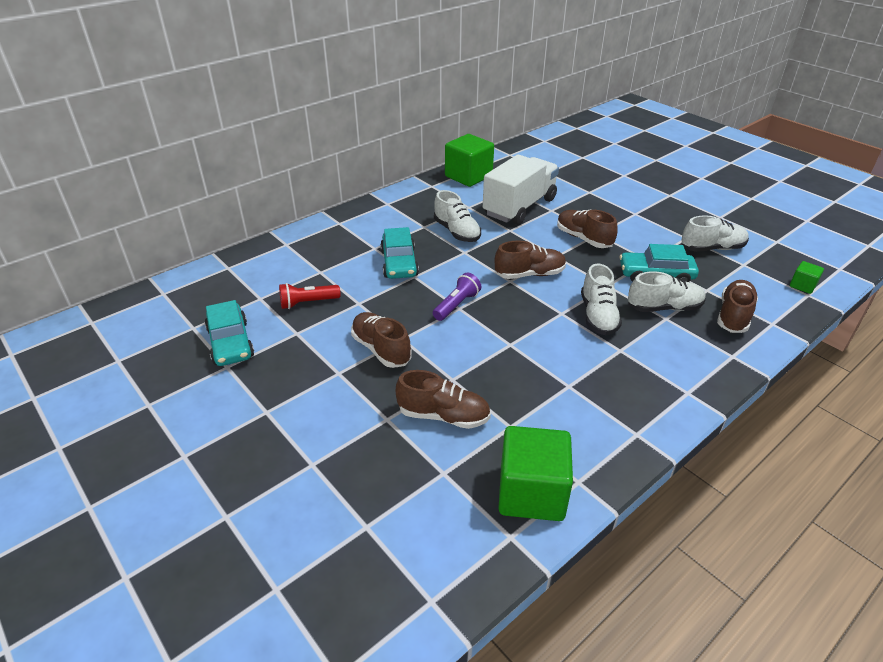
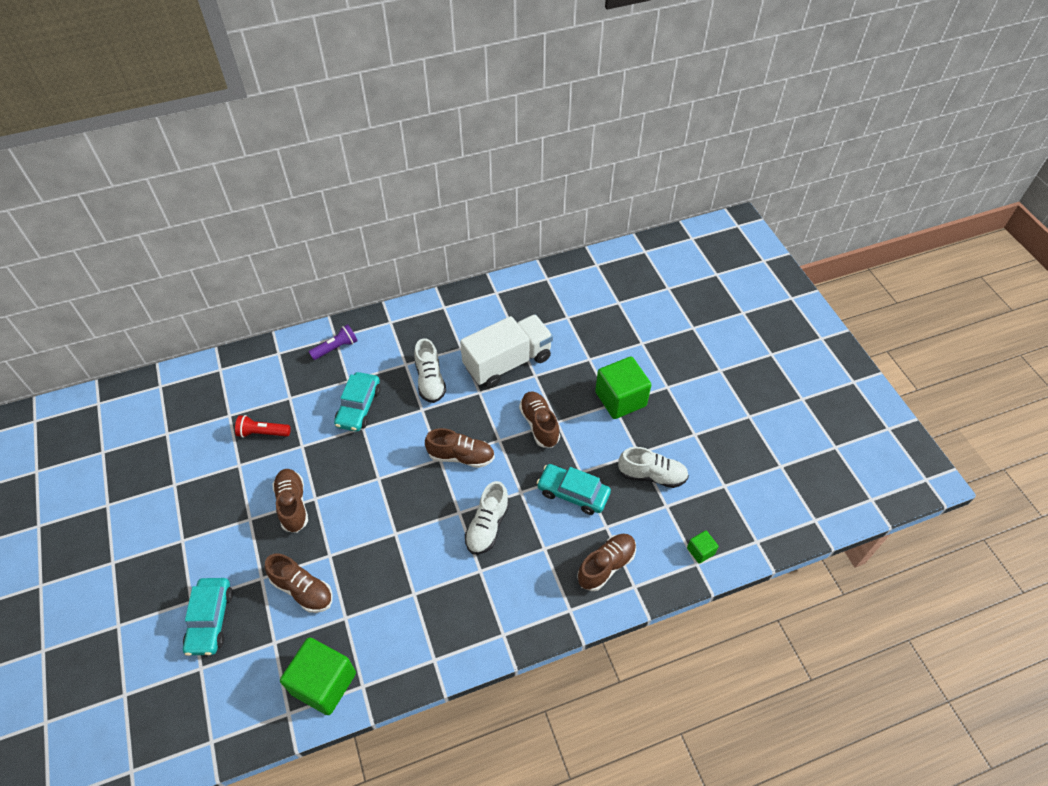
camera: 20 degrees right, 15 degrees up
(230, 343) = (186, 460): turquoise car -> turquoise car (210, 620)
(456, 305) = (378, 474): purple flashlight -> purple flashlight (336, 348)
(468, 176) = (486, 302): green cube -> green cube (620, 399)
(664, 308) = (551, 535): white shoe -> none

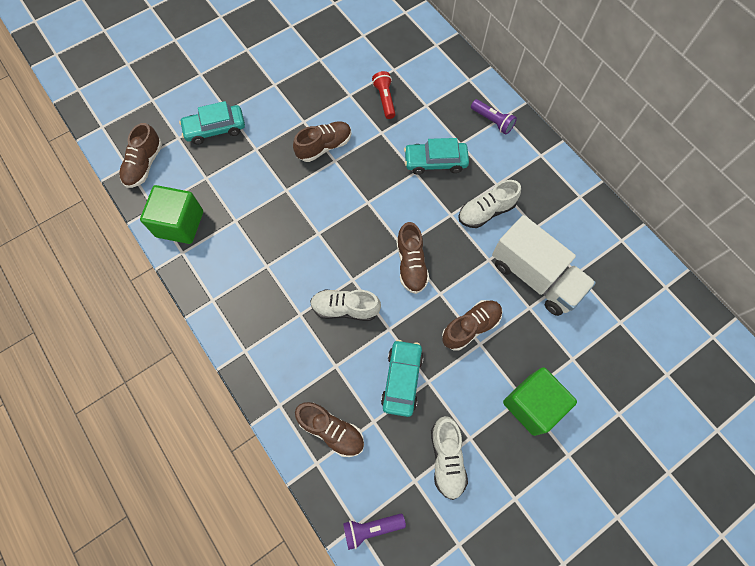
camera: 75 degrees right, 15 degrees up
(303, 590) = (252, 181): brown shoe -> brown shoe (144, 165)
(700, 551) = (371, 528): green cube -> purple flashlight

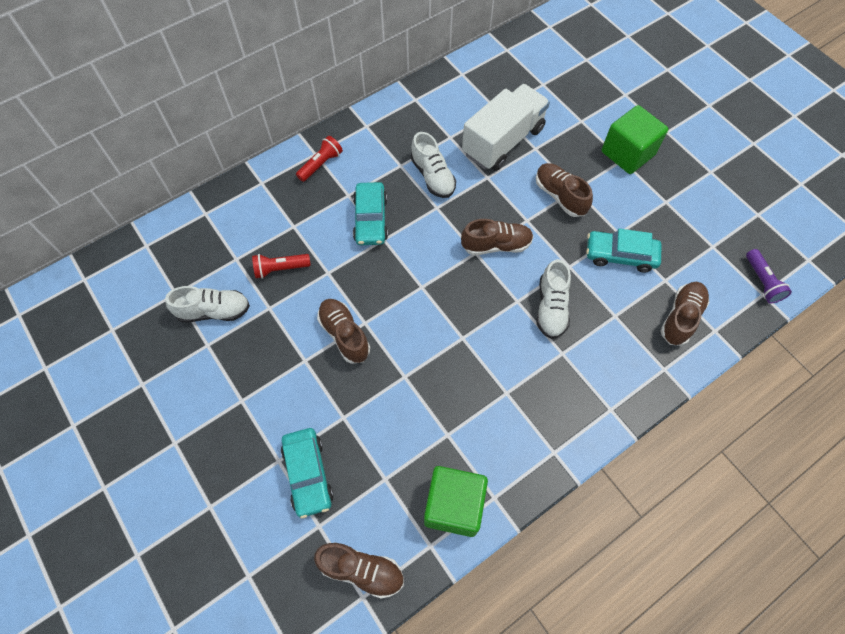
camera: 90 degrees left, 5 degrees down
(446, 458) = (687, 220): white shoe -> white shoe (214, 311)
(492, 121) = (321, 164): purple flashlight -> red flashlight

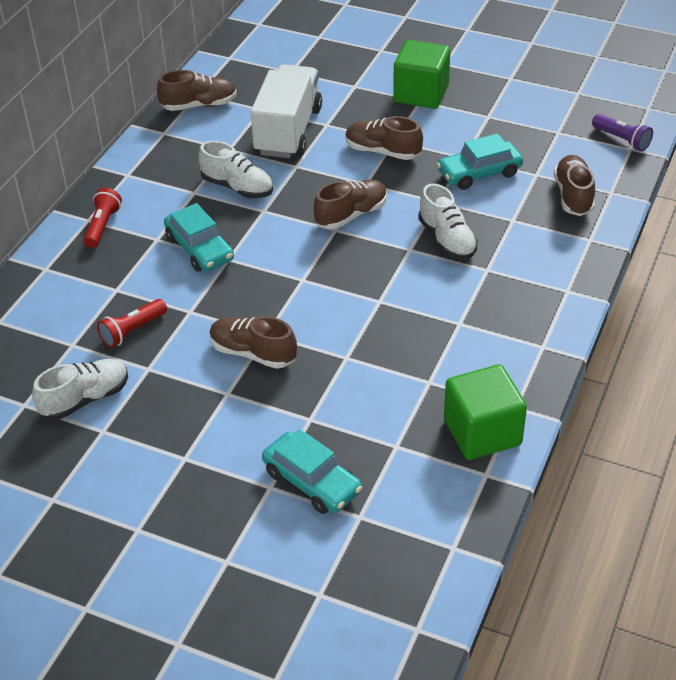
camera: 30 degrees left, 20 degrees down
(362, 570) = (434, 527): brown shoe -> brown shoe (199, 105)

